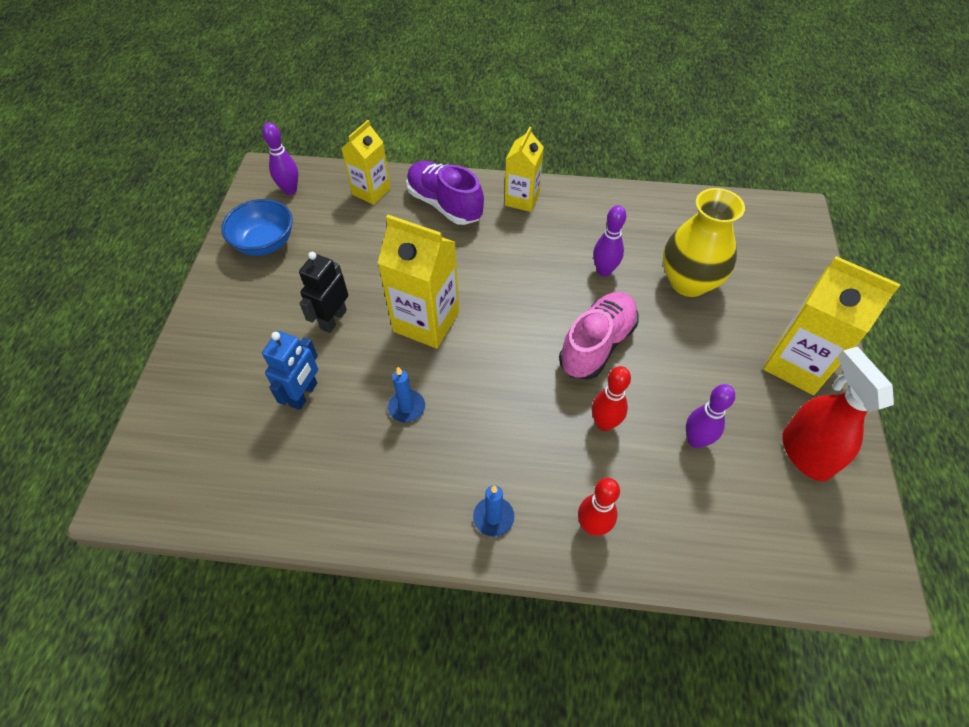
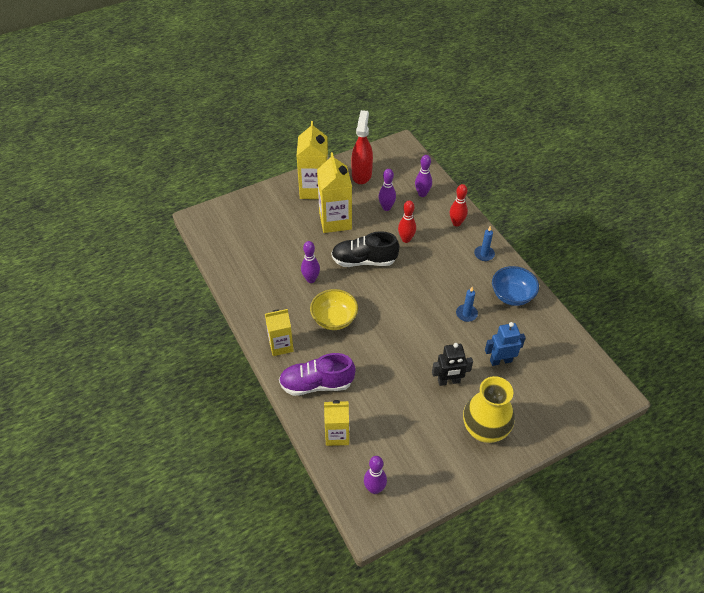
camera: 125 degrees left, 5 degrees down
(265, 243) = (430, 464): blue bowl -> blue bowl (512, 295)
(426, 322) = (412, 337): yellow carton -> yellow carton (335, 221)
(444, 204) = (316, 384): purple shoe -> purple shoe turned 75 degrees clockwise
(520, 261) = (334, 319): none -> yellow bowl
(597, 344) = (364, 260): pink shoe -> black shoe
(688, 282) = (291, 243): yellow vase -> yellow vase (484, 430)
(701, 520) = (422, 194): none -> purple bowling pin
(805, 453) = (361, 174): red spray bottle -> red spray bottle turned 150 degrees clockwise

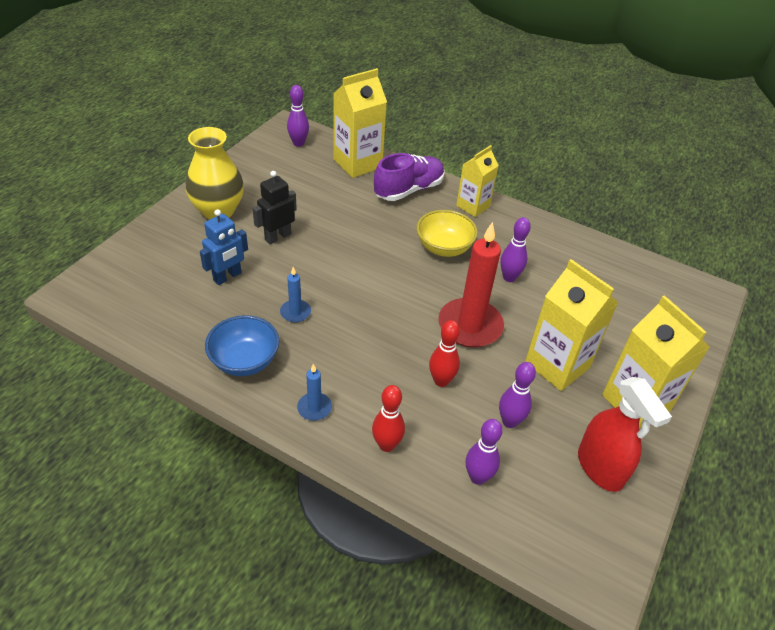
camera: 145 degrees right, 5 degrees down
(337, 435) = (358, 163): yellow carton -> yellow carton, size x1.55
(364, 260) = (470, 326): black shoe -> red candle

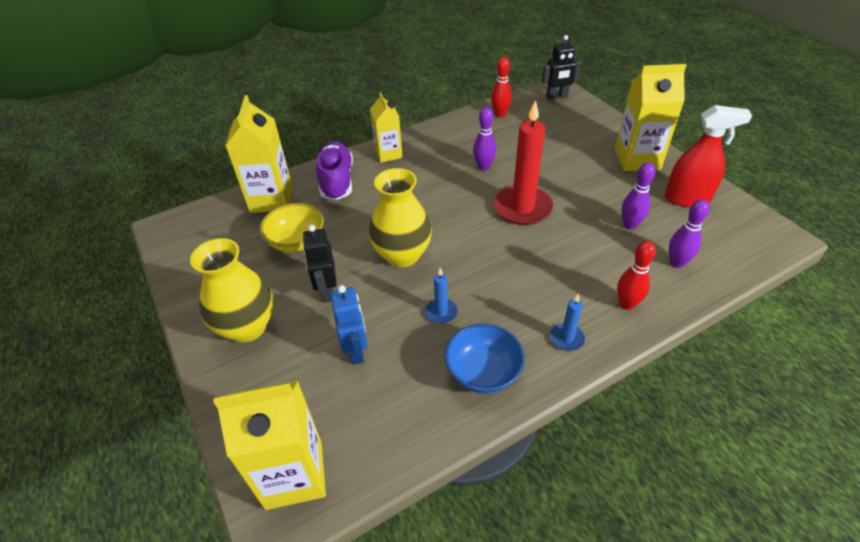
camera: 55 degrees left, 0 degrees up
(298, 143) = (200, 229): purple bowling pin -> none
(346, 264) = (402, 255): none -> yellow vase
(441, 381) = (573, 246): red bowling pin -> red bowling pin (500, 114)
(444, 248) = (425, 188): yellow bowl -> yellow bowl (297, 242)
(557, 365) = (586, 180): yellow carton -> yellow carton (294, 474)
(692, 298) = (557, 97): none -> black robot

